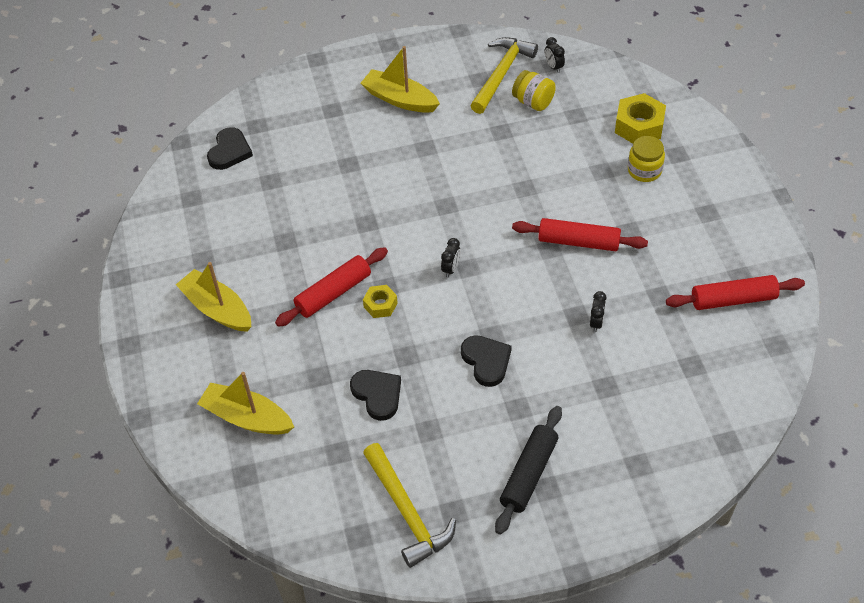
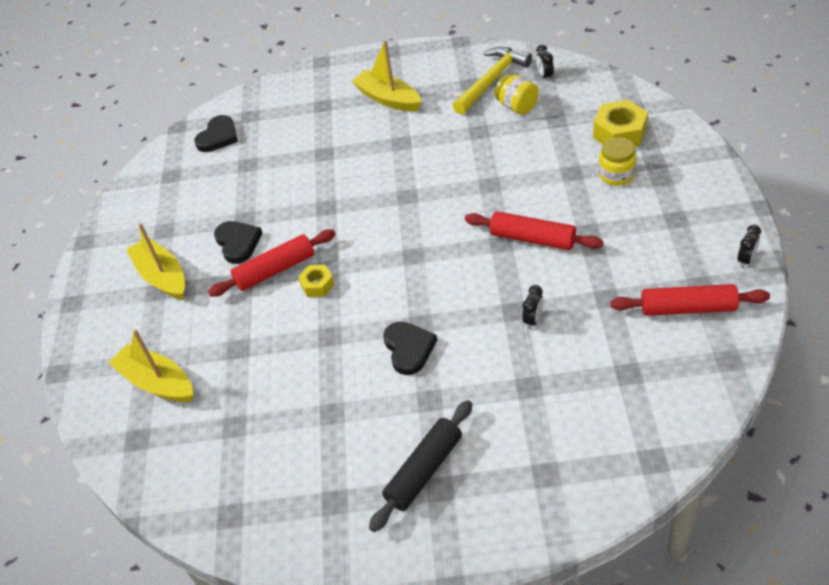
camera: 15 degrees right, 5 degrees down
(377, 395) = (290, 372): black heart -> black heart (238, 243)
(407, 512) = (286, 496): yellow hammer -> none
(451, 269) = (396, 256): black clock -> black clock (746, 260)

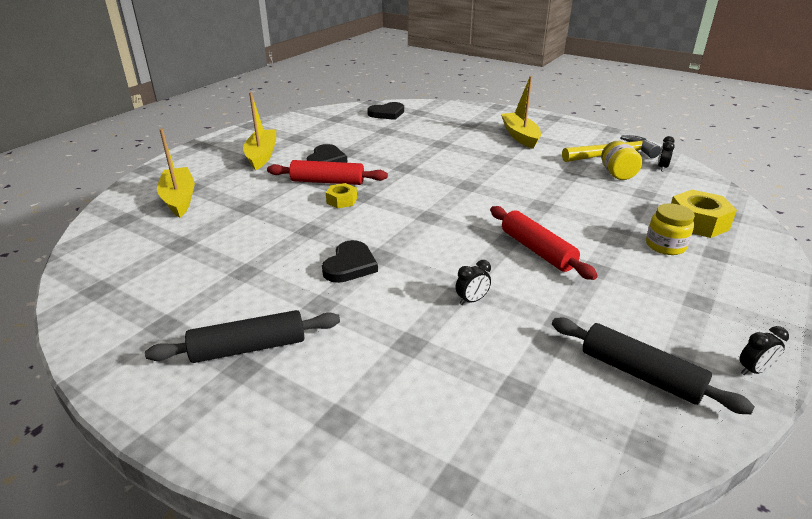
camera: 30 degrees right, 15 degrees down
(688, 308) = (640, 374): red rolling pin -> black rolling pin

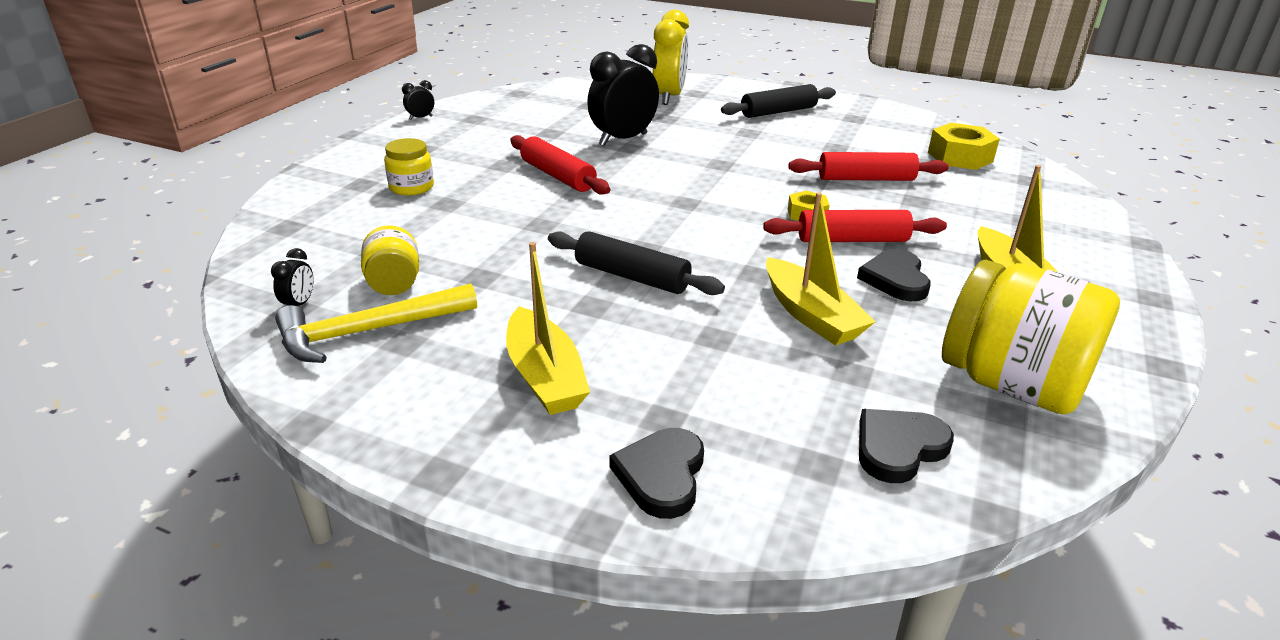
camera: 170 degrees right, 0 degrees up
(179, 199) = (1012, 204): yellow boat -> yellow boat (811, 315)
(261, 229) = (866, 179): none -> red rolling pin
(323, 124) = (1011, 384): none -> yellow jar
(350, 265) = (743, 155): black heart -> black heart (661, 475)
(387, 406) = (669, 97): none -> yellow clock
(472, 300) = (623, 140): black clock -> black clock, size x2.35
(640, 374) = (503, 113): black rolling pin -> black rolling pin (632, 276)
(697, 222) = (344, 214): yellow nut -> yellow nut (960, 157)

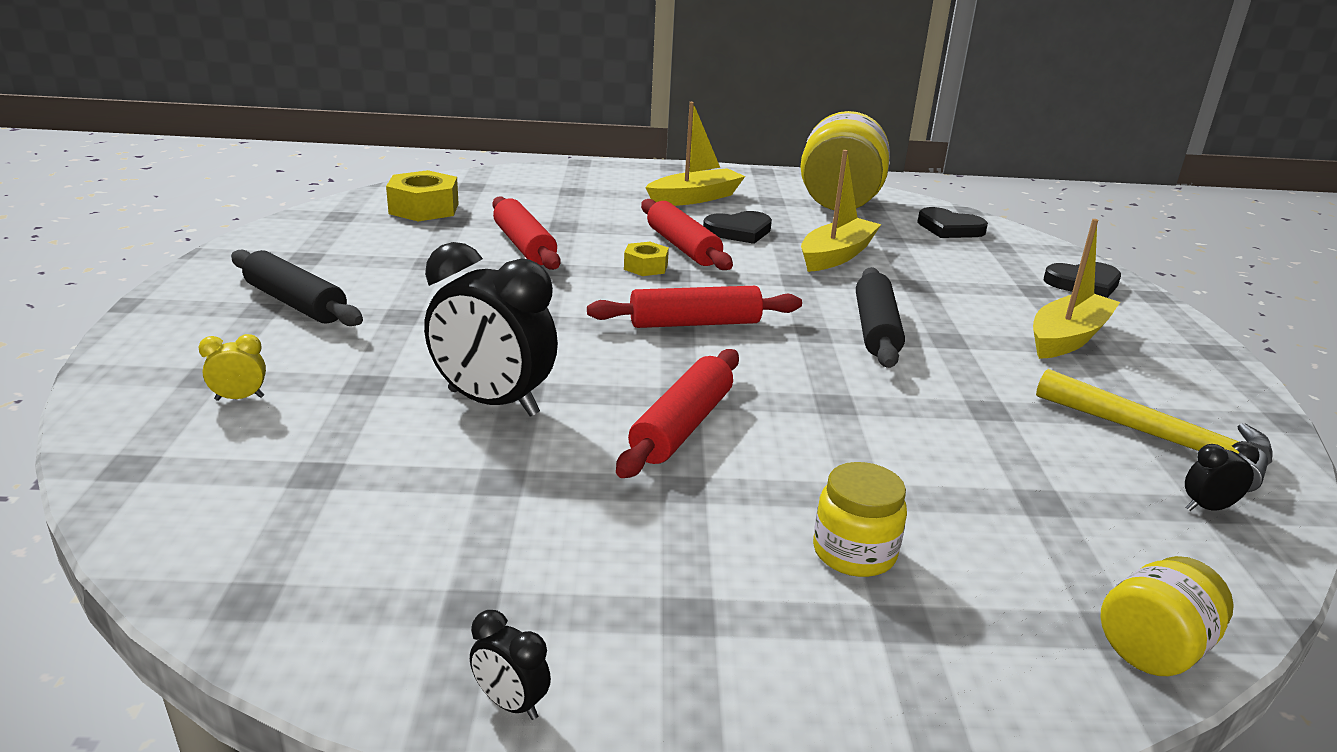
camera: 115 degrees left, 5 degrees down
(394, 284) = (1079, 458): yellow jar -> yellow jar (1153, 649)
(669, 97) = (239, 398): yellow clock -> yellow clock, size x0.43
(688, 209) = (695, 323): none -> red rolling pin

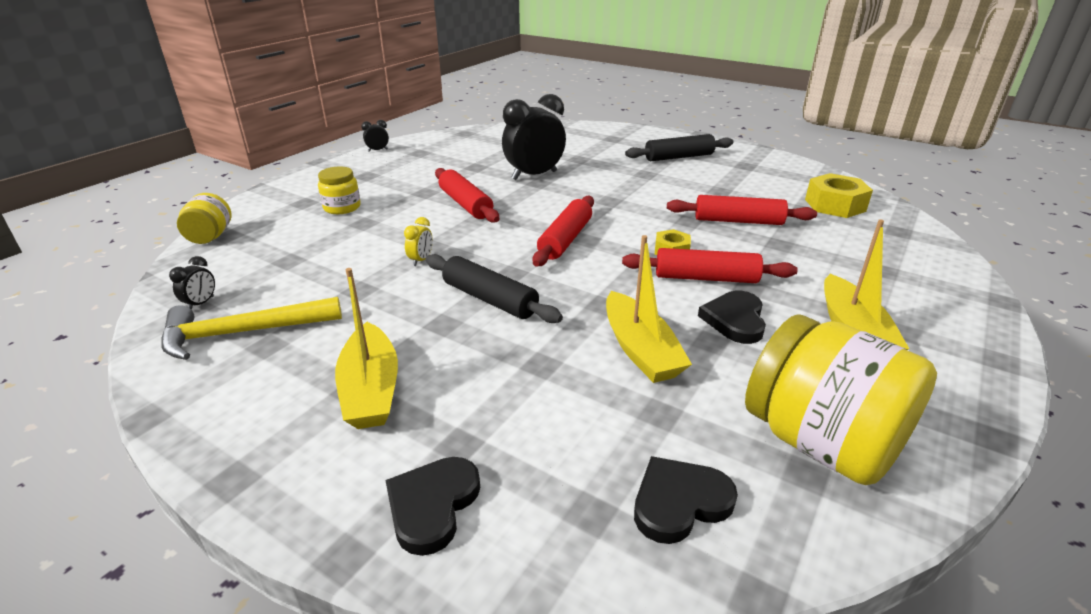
camera: 125 degrees right, 5 degrees up
(239, 398) = (588, 141): yellow clock -> yellow clock (421, 260)

